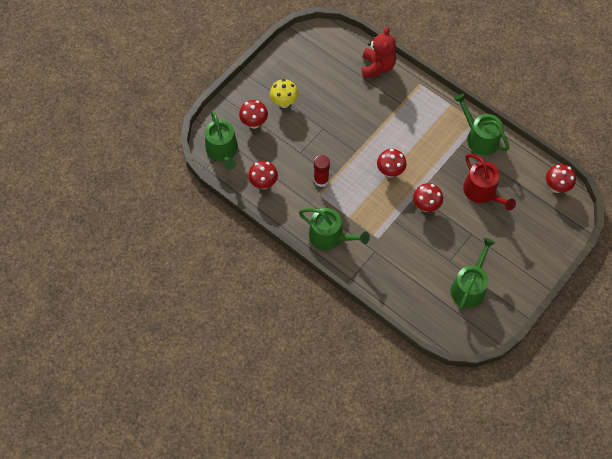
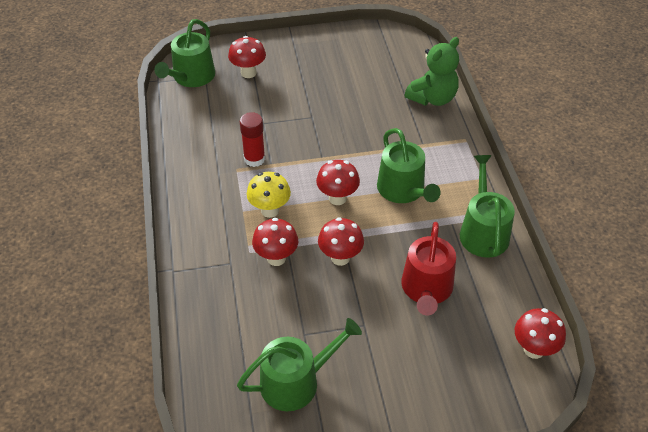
camera: 40 degrees right, 15 degrees down
(263, 183) = (194, 126): red mushroom -> red mushroom (276, 258)
(284, 103) = (298, 73): yellow mushroom -> yellow mushroom (270, 210)
(330, 236) = (201, 215): green watering can -> green watering can (403, 190)
(377, 67) = (432, 98): red teddy bear -> green teddy bear

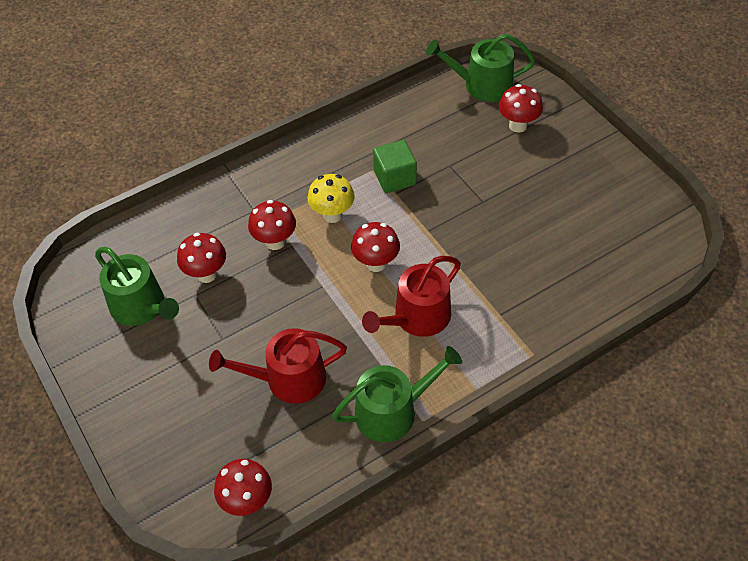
camera: 70 degrees right, 5 degrees up
(254, 159) = (394, 178): red glue stick -> green cube
(340, 257) = (298, 292): red mushroom -> red mushroom (206, 274)
(403, 190) = (417, 318): green watering can -> red watering can
(432, 98) = (584, 302): green teddy bear -> none

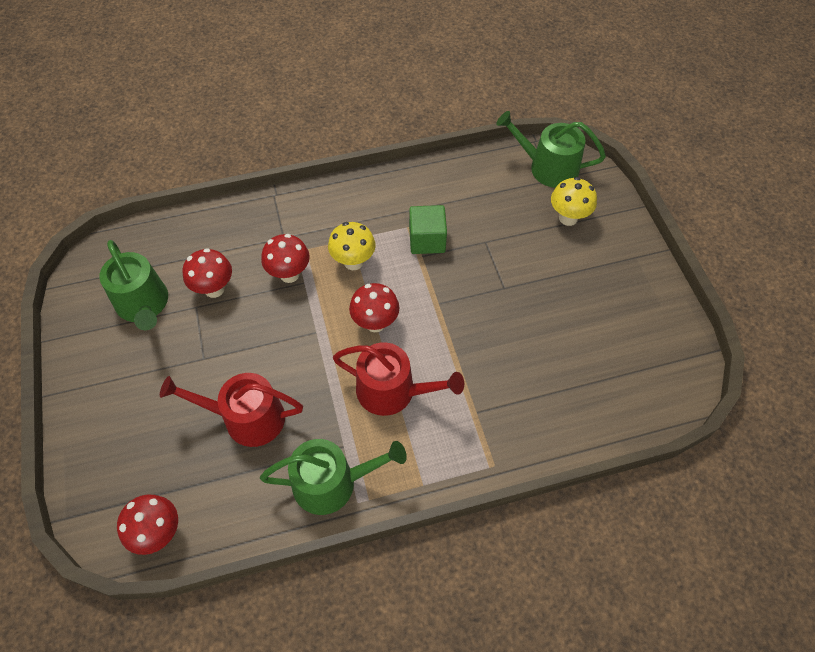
camera: 15 degrees right, 5 degrees up
(417, 318) = (393, 391): red watering can -> red watering can turned 135 degrees counterclockwise
(518, 125) = (568, 218): red mushroom -> yellow mushroom

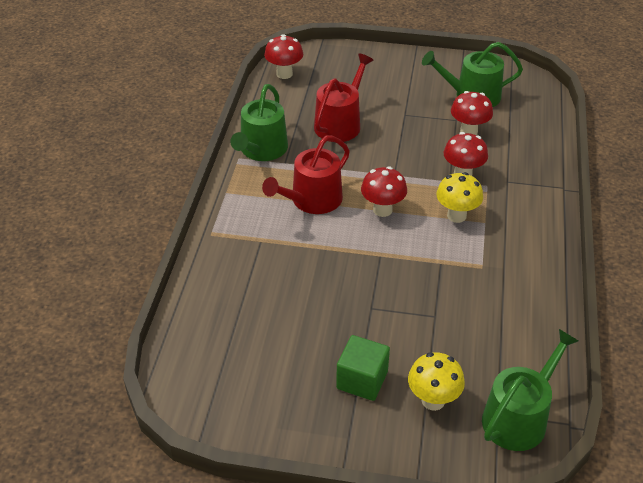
camera: 115 degrees right, 15 degrees down
(427, 240) = (458, 273): green cube -> green cube (362, 380)

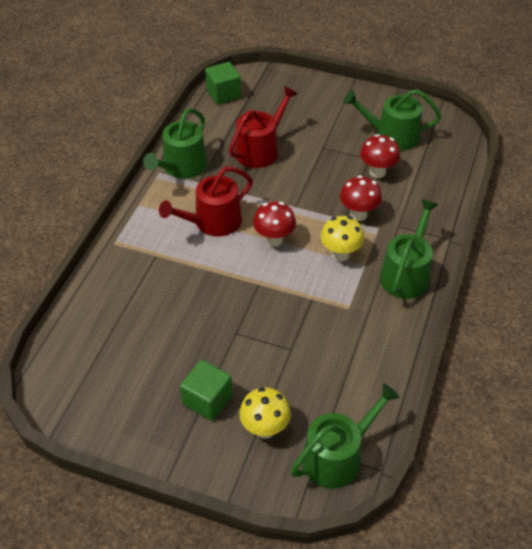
camera: 10 degrees right, 5 degrees up
(284, 74) = (223, 94): red mushroom -> green cube
(530, 226) = (406, 274): none -> green watering can

